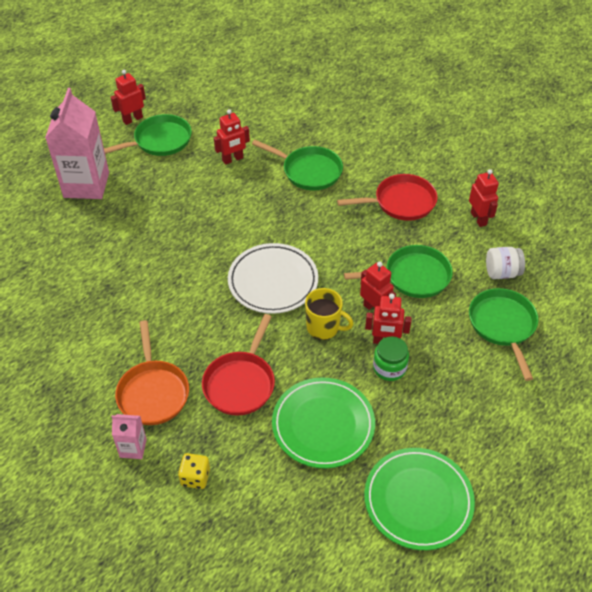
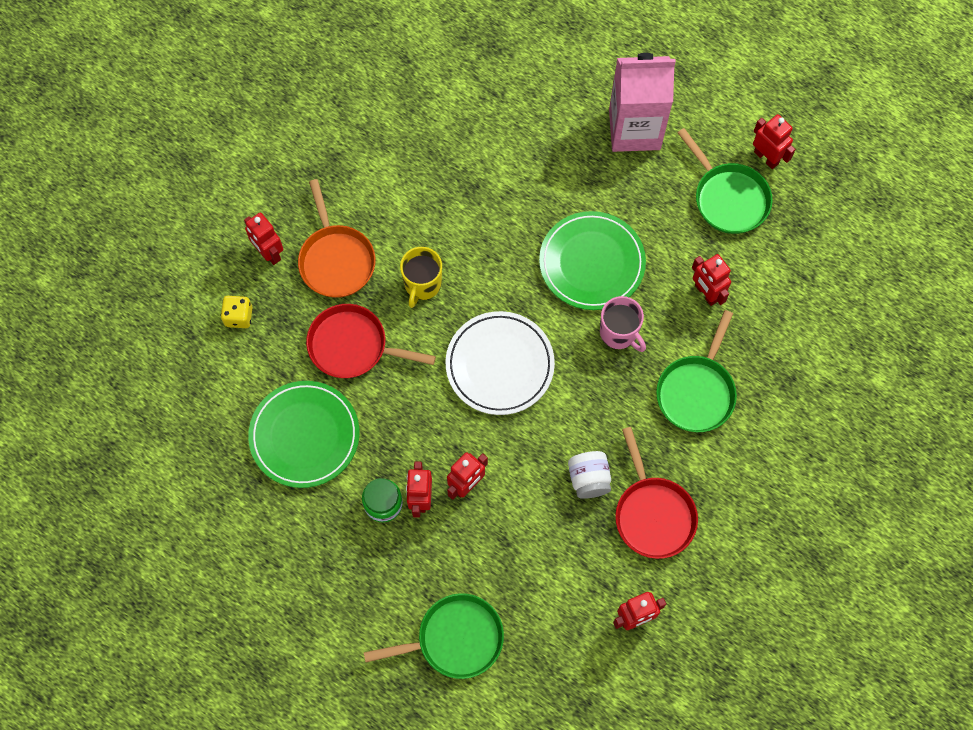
camera: 85 degrees right, 20 degrees up
(133, 448) = (269, 253): pink carton -> red robot
(153, 392) = (336, 260): orange pan -> orange pan turned 90 degrees counterclockwise
(256, 208) = (619, 333): none -> pink mug
(324, 327) = (435, 428): yellow mug -> yellow mug (422, 284)
(413, 276) = (523, 530): green pan -> none
(418, 500) = (220, 536): green plate -> green plate (592, 263)
(502, 273) = (541, 643): white jar -> white jar (589, 479)

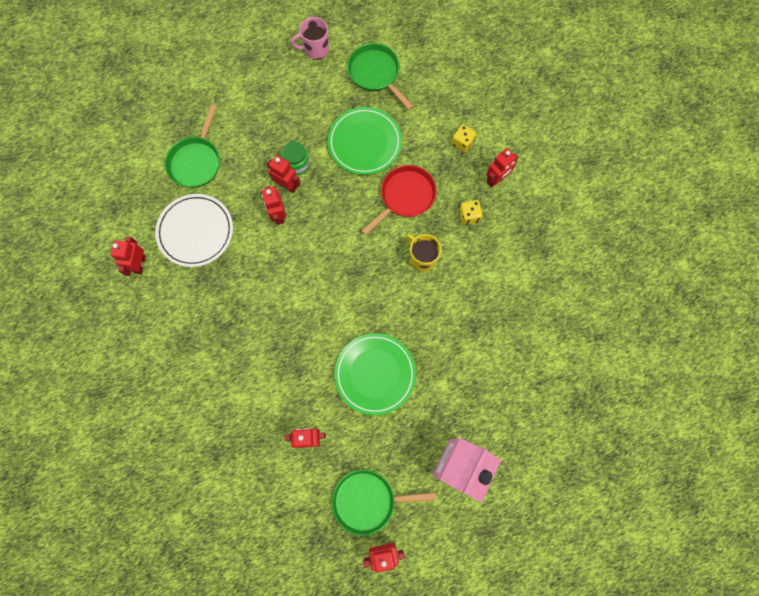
camera: 120 degrees right, 5 degrees up
(269, 253) = (496, 179): red robot -> red robot turned 150 degrees clockwise
(336, 260) = (469, 216): orange pan -> yellow dice
(499, 365) = (340, 275): white plate -> white plate (196, 231)
(589, 479) = (236, 286): white jar -> none
(619, 333) = (316, 362): pink mug -> pink mug (315, 49)
(653, 514) = (190, 312): red pan -> none
(697, 392) = (247, 388): green pan -> green pan (376, 73)

